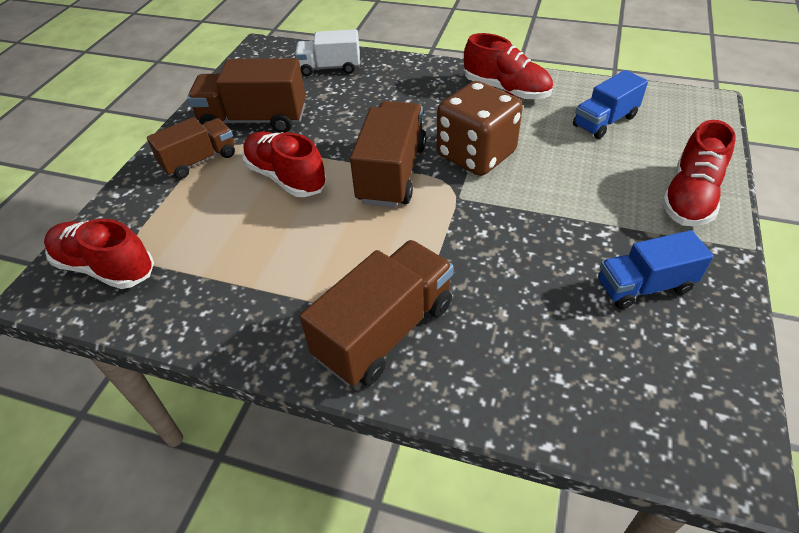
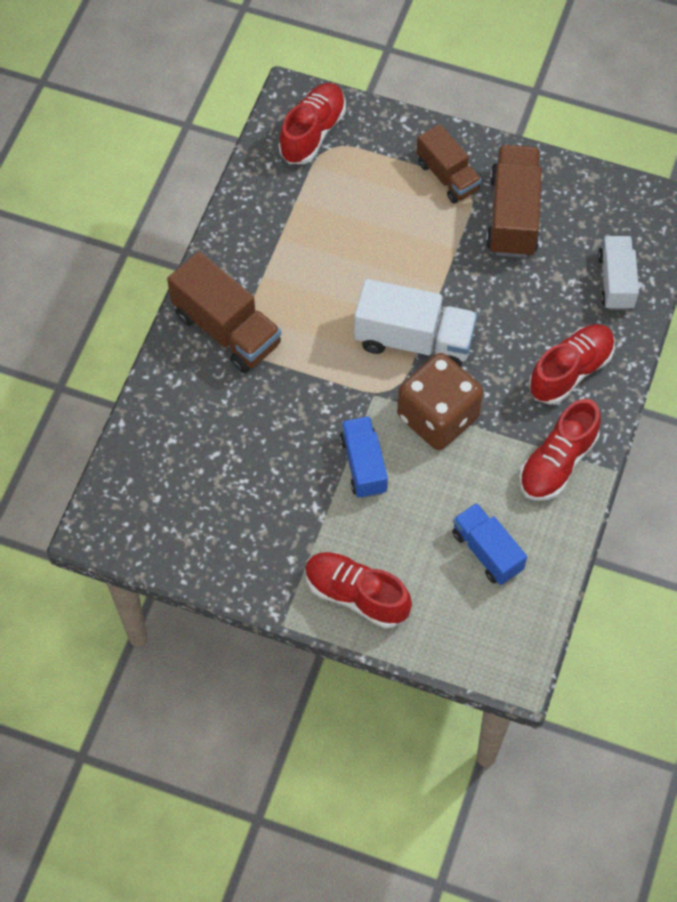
camera: 90 degrees right, 15 degrees up
(286, 177) = (416, 251): red shoe -> red shoe (570, 371)
(392, 174) = (414, 340): brown truck -> white truck
(644, 286) = (250, 521): blue truck -> blue truck (363, 465)

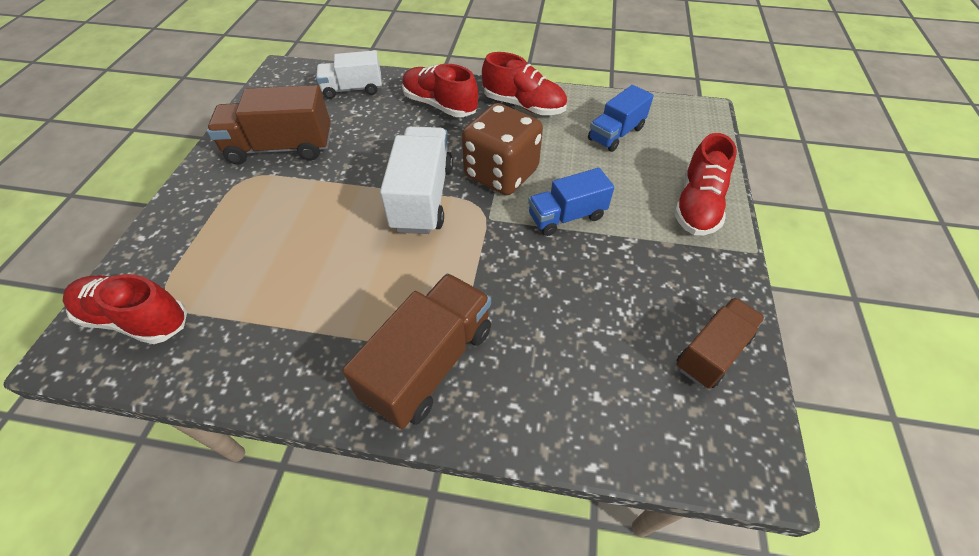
camera: 100 degrees left, 10 degrees down
(447, 176) = (227, 195): brown truck -> brown truck (712, 352)

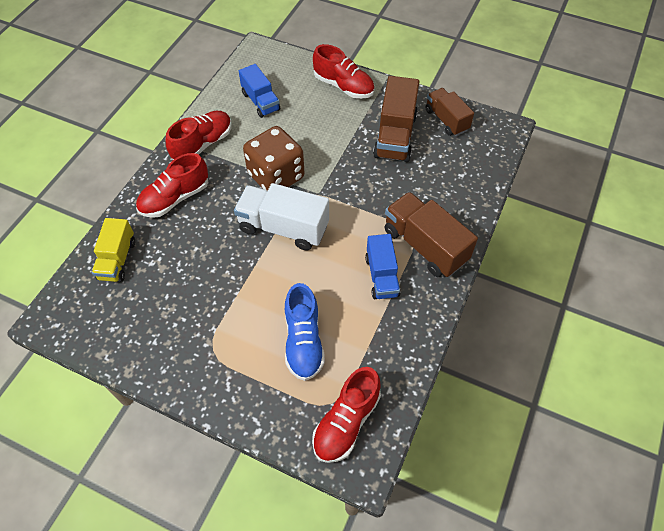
camera: 75 degrees left, 5 degrees up
(256, 252) = (303, 341): none -> blue shoe
(281, 148) = (181, 322): brown truck -> brown truck (395, 136)
(353, 89) = (117, 259): white truck -> yellow truck
(566, 216) = (331, 151): blue truck -> blue truck (381, 276)

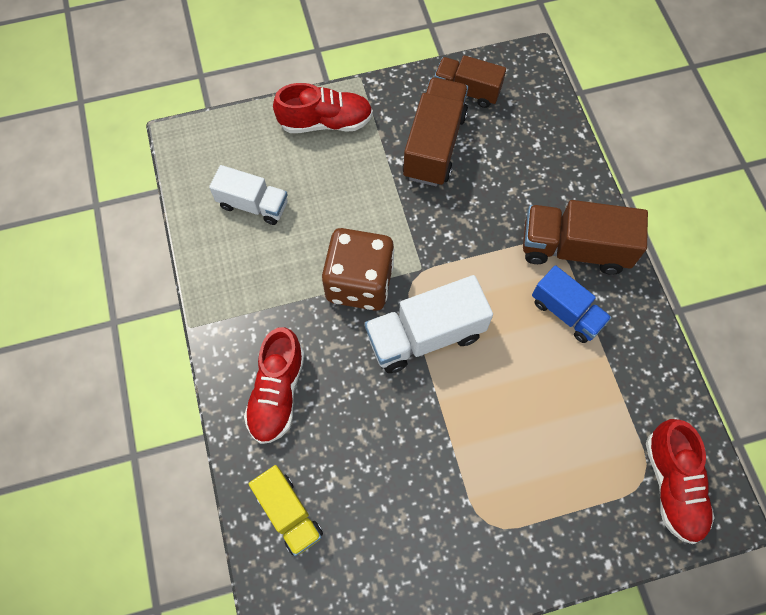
camera: 40 degrees left, 10 degrees up
(203, 144) = (241, 304): red shoe -> none
(260, 101) = (253, 205): blue truck -> white truck
(303, 341) = (561, 440): blue shoe -> none
(395, 136) = (434, 145): brown truck -> brown truck turned 135 degrees counterclockwise

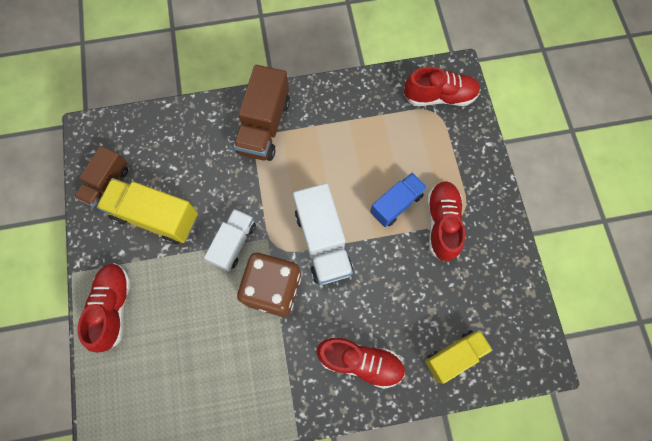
camera: 85 degrees left, 5 degrees up
(253, 205) = (187, 377): white truck -> white truck (234, 243)
(434, 145) = (156, 216): brown truck -> yellow truck
(470, 493) = (442, 223): none -> red shoe
(566, 312) = (314, 140): blue truck -> blue truck (396, 204)

